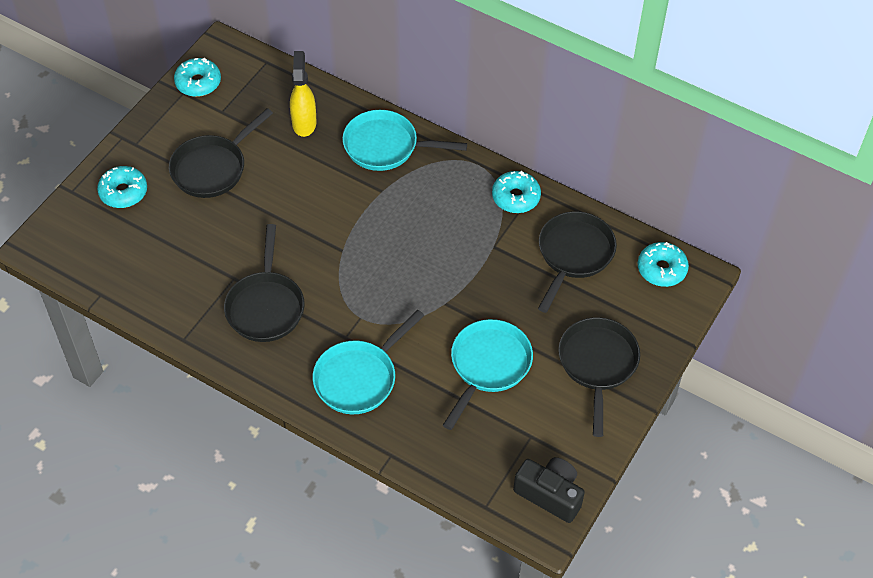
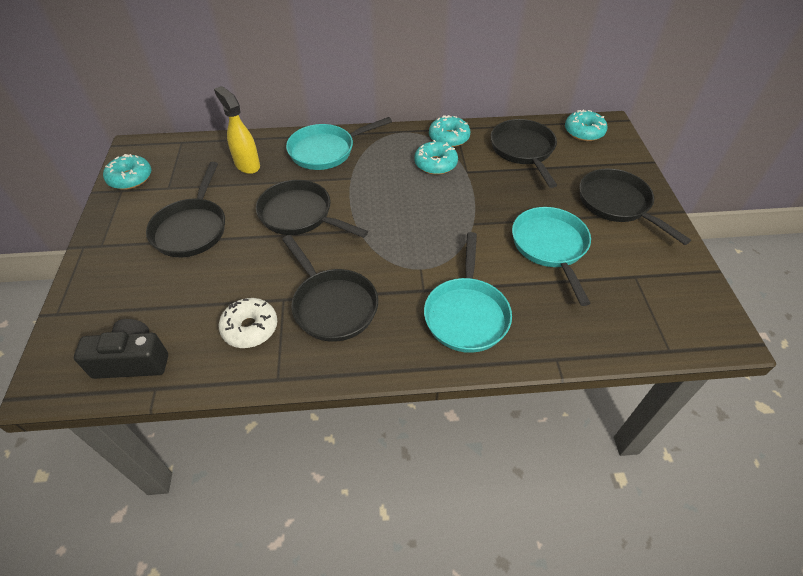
camera: 35 degrees left, 5 degrees down
(123, 192) = (116, 287): turquoise donut -> turquoise donut (435, 164)
(193, 287) = (250, 328): none -> white donut
(307, 205) = (300, 215): none -> black pan
(550, 494) = (698, 309): black camera -> black camera (133, 361)

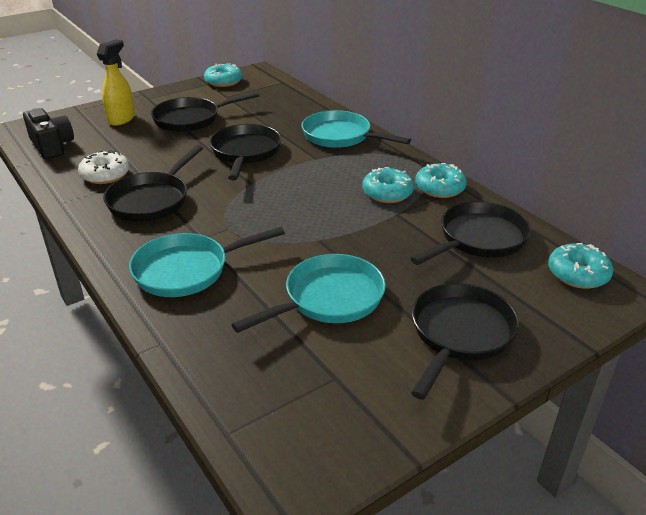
camera: 60 degrees right, 15 degrees down
(247, 165) = (284, 113): yellow spray bottle -> yellow spray bottle (121, 119)

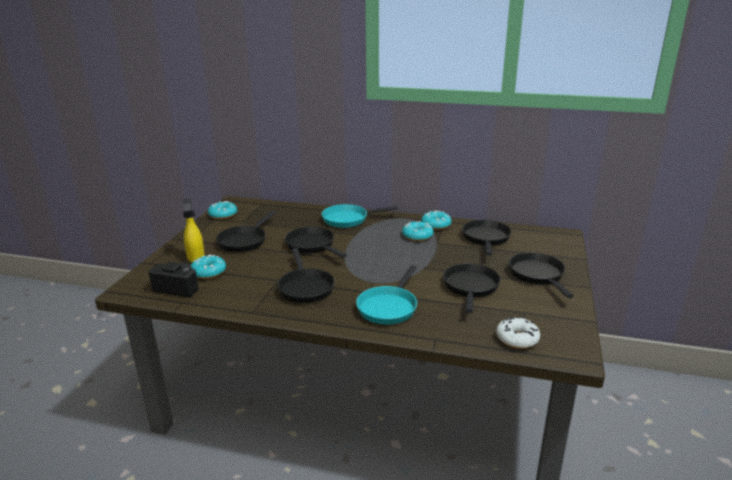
camera: 40 degrees left, 10 degrees down
(105, 175) = (250, 288): white donut -> white donut (517, 339)
(329, 299) = (470, 287): turquoise pan -> black pan
(577, 274) = (539, 236): turquoise donut -> turquoise donut (208, 272)

